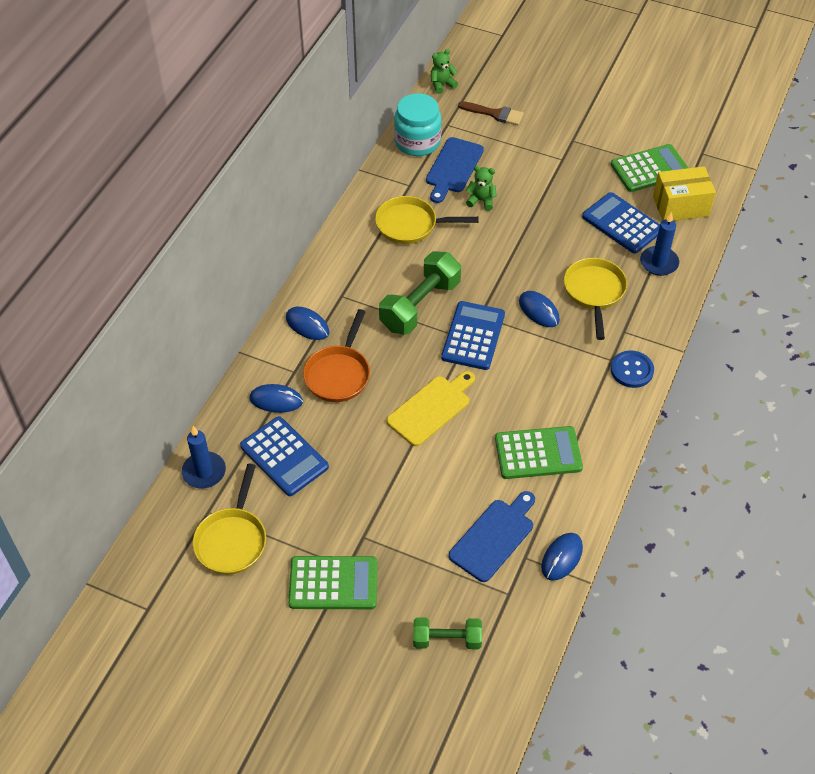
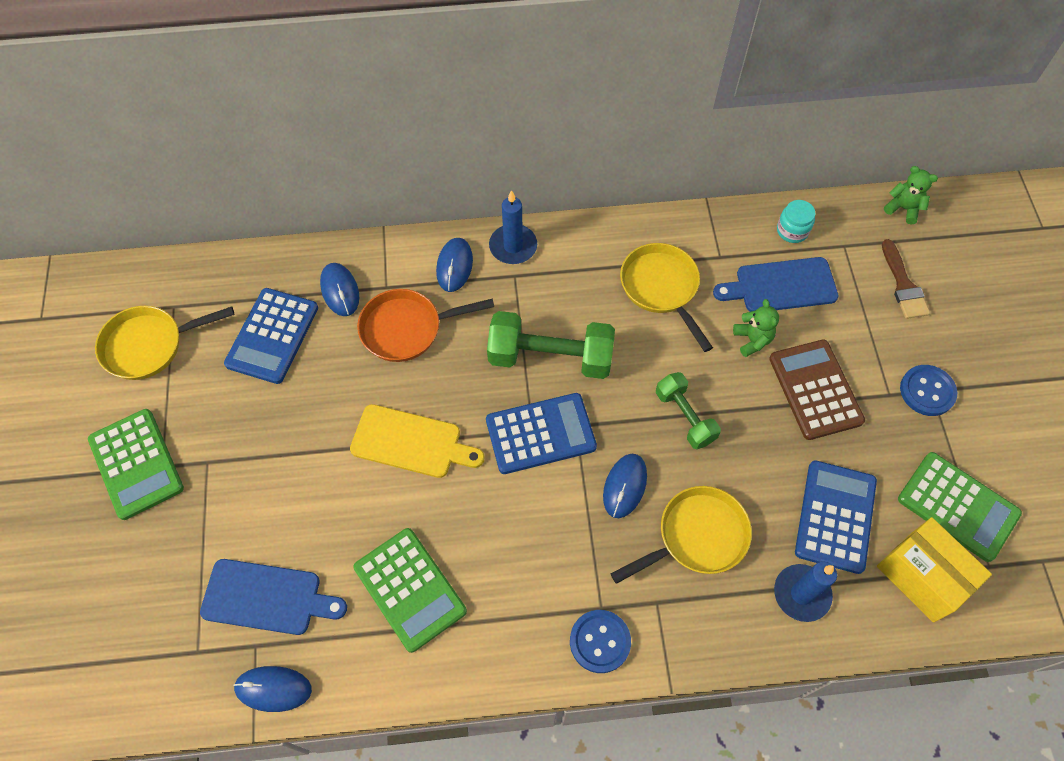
camera: 60 degrees right, 10 degrees up
(204, 472) = (219, 277): blue candle -> blue candle (513, 246)
(417, 142) = (792, 230): turquoise jar -> turquoise jar, size x0.53
(447, 639) = (111, 614): green dumbbell -> green dumbbell (685, 417)
(536, 190) = (815, 390): none -> brown calculator
(571, 142) = (927, 391): none -> blue button

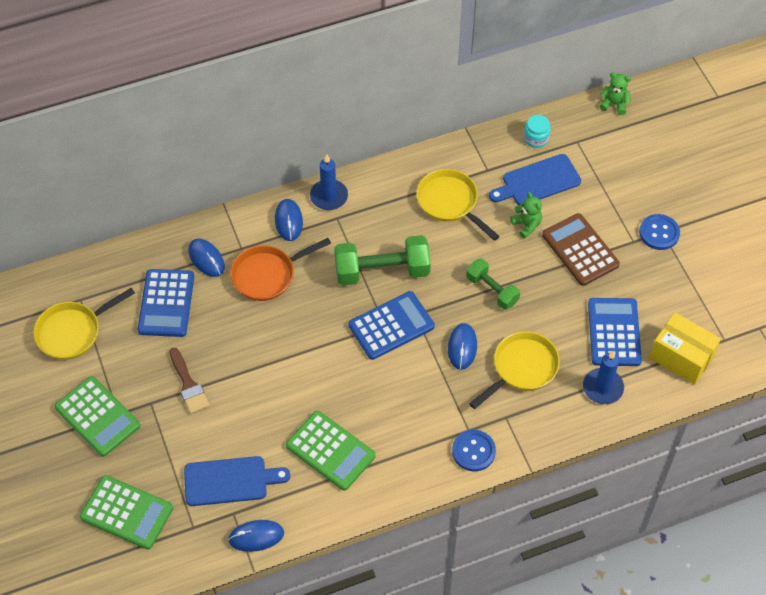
camera: 15 degrees left, 5 degrees down
(411, 442) = (298, 354): yellow cutting board -> none
(903, 285) = (626, 161): brown brush -> brown brush (188, 384)
(958, 506) = (696, 306): green calculator -> green calculator (127, 512)

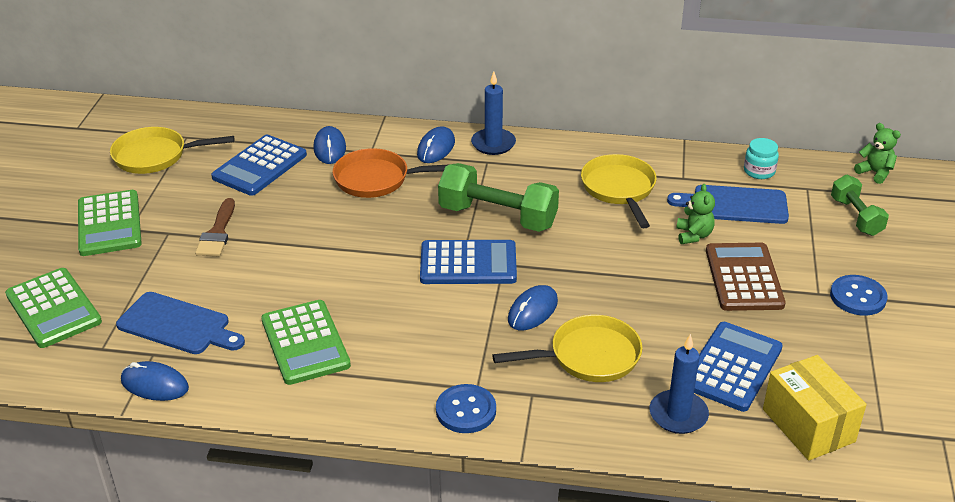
camera: 30 degrees right, 20 degrees down
(492, 290) = (608, 275): green dumbbell -> green dumbbell (856, 217)

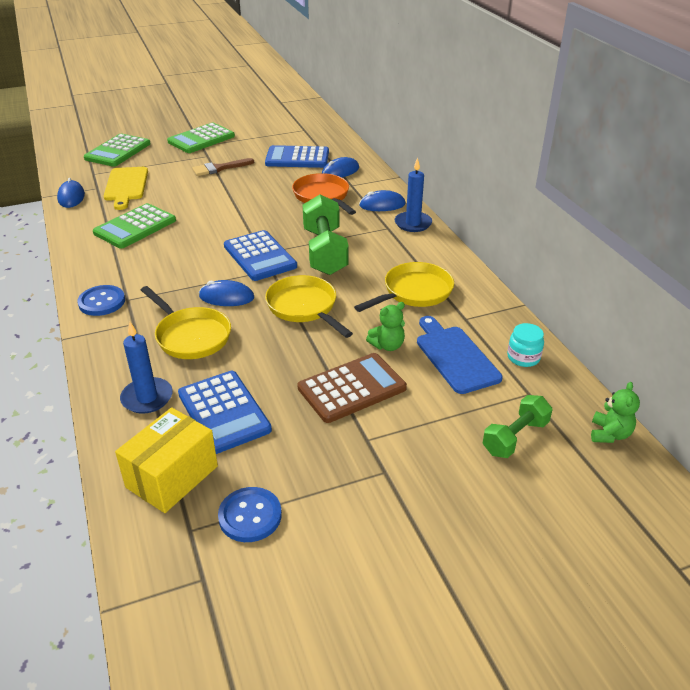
camera: 60 degrees right, 0 degrees up
(155, 156) = (276, 128): yellow pan -> yellow pan (304, 307)
(178, 325) = (126, 186): blue cutting board -> yellow cutting board
(732, 367) = (224, 412): blue calculator -> blue calculator turned 60 degrees clockwise
(858, 297) = (382, 468): blue button -> blue button (250, 516)

